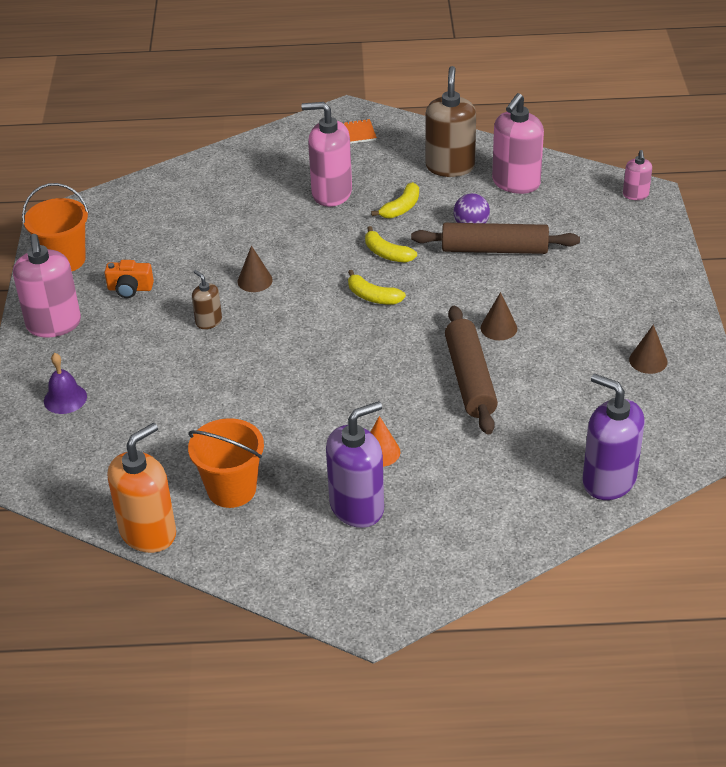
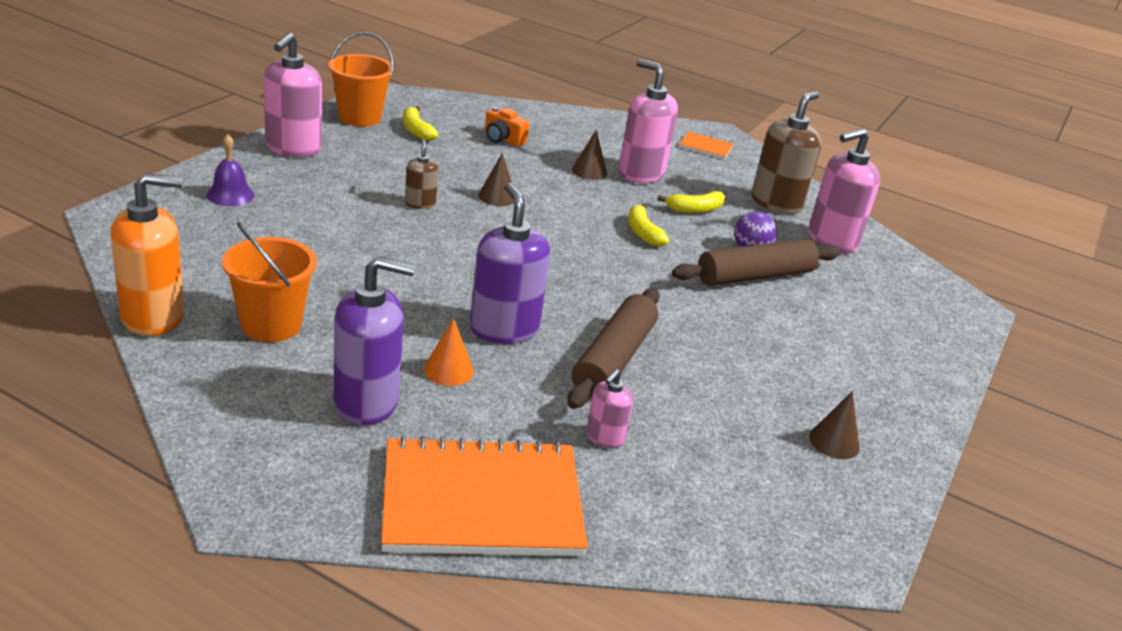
camera: 25 degrees right, 10 degrees down
(130, 289) = (385, 155): orange camera -> orange camera (503, 139)
(373, 296) = (591, 255): yellow banana -> yellow banana (416, 130)
(494, 249) = (755, 276): brown rolling pin -> brown rolling pin turned 60 degrees counterclockwise
(494, 530) = (481, 502): none -> orange notebook
(498, 328) = (691, 335): brown cone -> brown cone (589, 171)
(608, 480) = (668, 528): purple soap dispenser -> purple soap dispenser (504, 329)
(635, 195) = (956, 303): pink soap dispenser -> pink soap dispenser (604, 438)

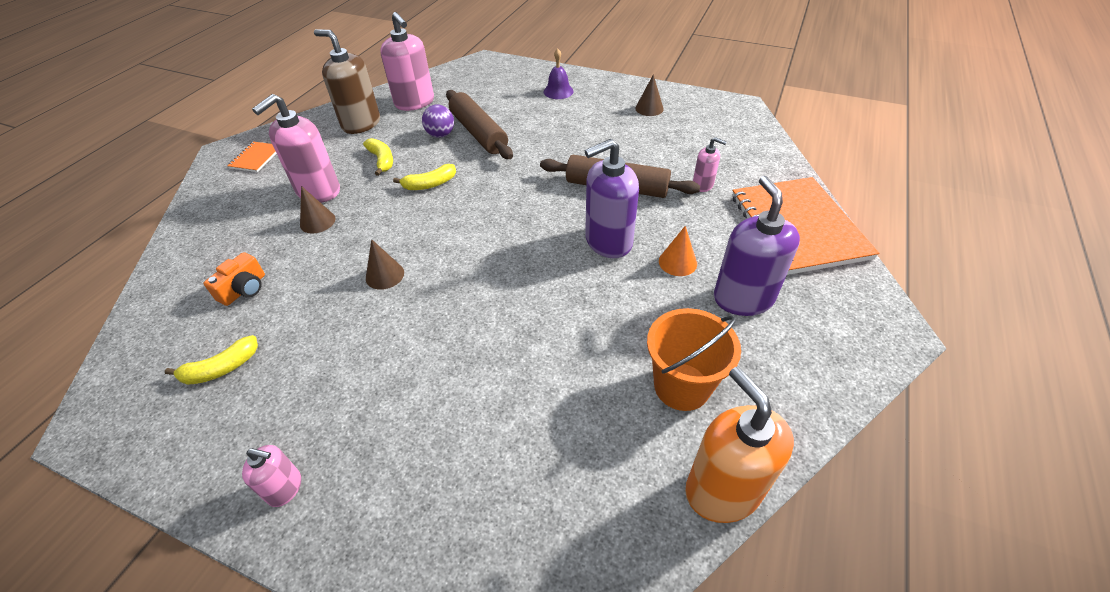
camera: 90 degrees left, 15 degrees up
(230, 195) = (435, 517): purple bell -> purple bell (558, 91)
(293, 148) = (285, 488): pink soap dispenser -> pink soap dispenser, size x0.51
(359, 117) = (176, 438): orange bucket -> none
(420, 203) = (413, 329): brown soap dispenser -> none

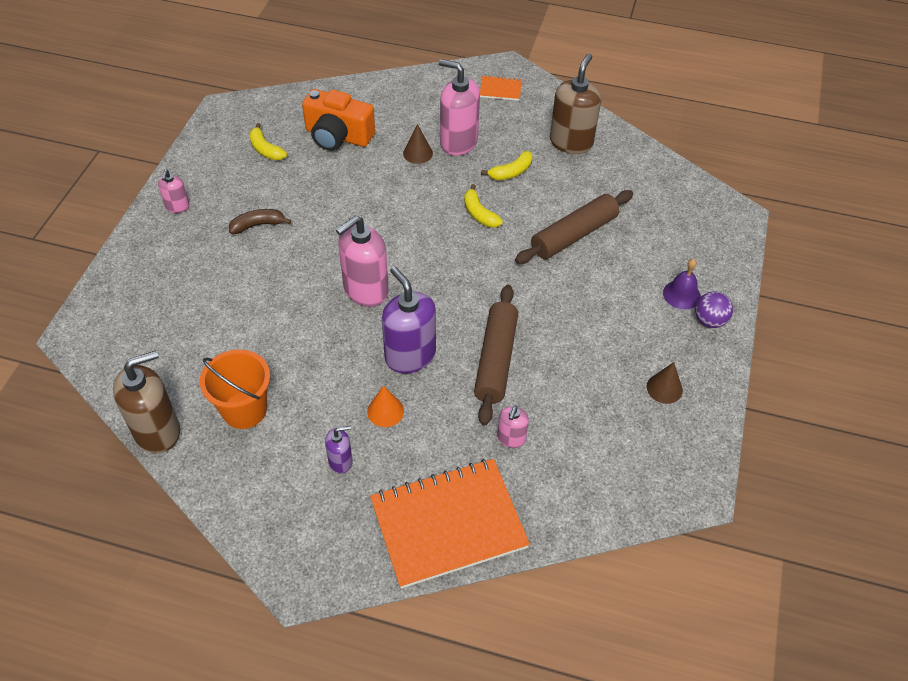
camera: 80 degrees right, 5 degrees up
(244, 289) = (338, 136): orange camera -> orange camera, size x1.83
(370, 376) = (258, 225): none -> brown banana
(385, 275) = (357, 210): brown cone -> none
(415, 102) = (622, 173): pink soap dispenser -> pink soap dispenser (365, 290)
(440, 135) = (564, 205): purple ball -> purple ball (709, 320)
(722, 490) = (157, 431): orange soap dispenser -> brown soap dispenser
(743, 298) = (340, 461): purple soap dispenser -> purple soap dispenser, size x0.51

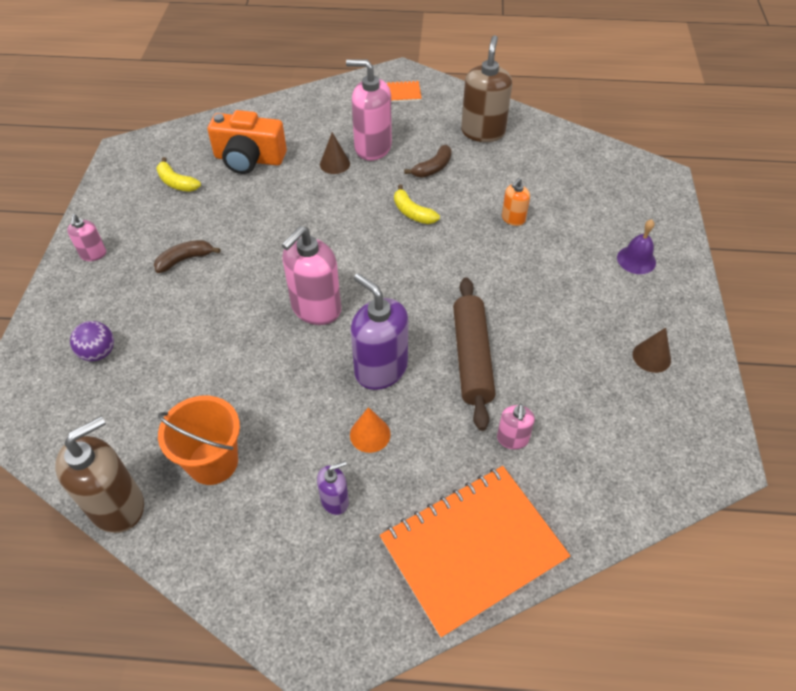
camera: 10 degrees left, 0 degrees up
(511, 172) = (433, 168): yellow banana -> brown banana
(574, 235) = (513, 219): brown rolling pin -> orange soap dispenser
(709, 320) = (672, 281): purple ball -> purple ball (98, 353)

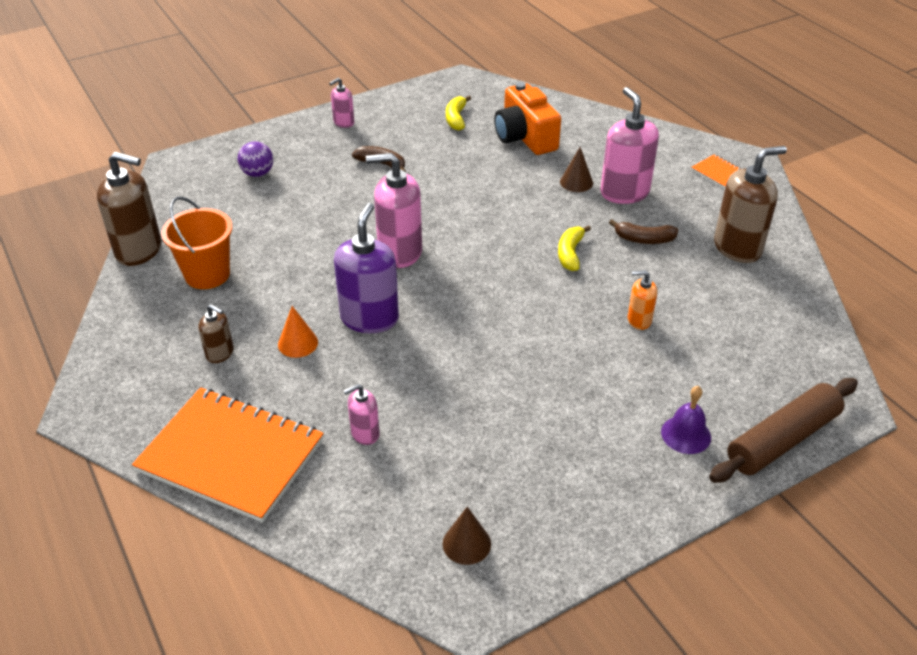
camera: 55 degrees right, 10 degrees down
(335, 500) = (220, 353): purple soap dispenser -> brown soap dispenser
(471, 358) = (433, 367): brown rolling pin -> brown rolling pin (782, 439)
(651, 357) = (558, 498): brown cone -> brown cone (466, 543)

